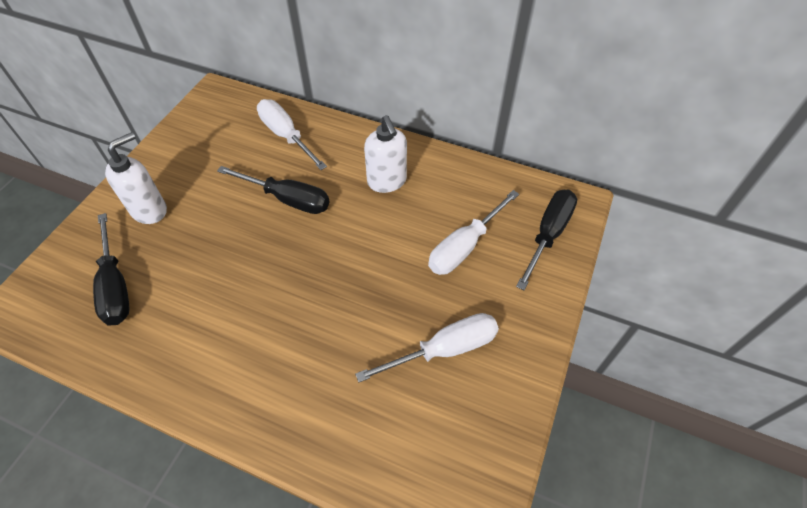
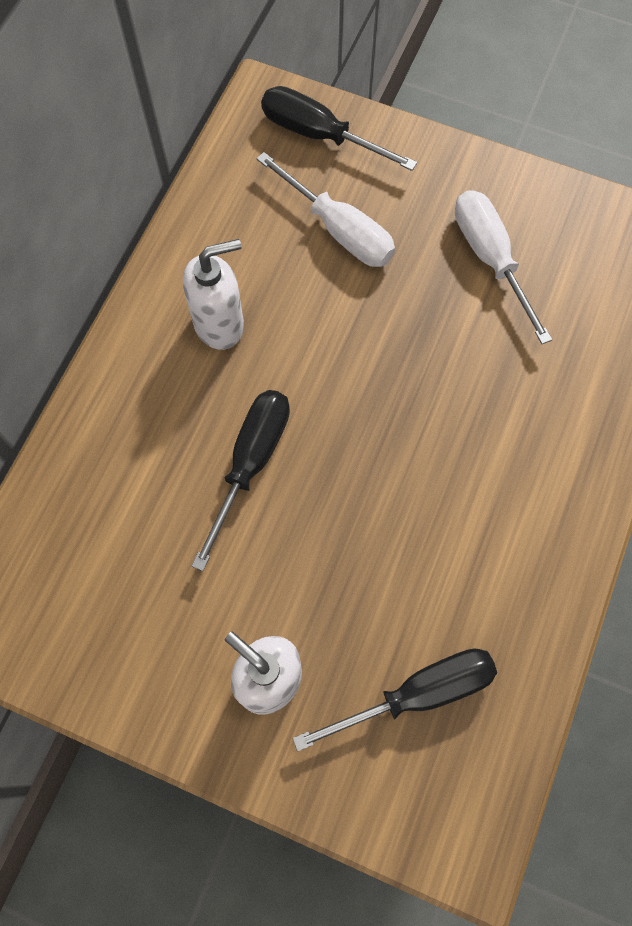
camera: 90 degrees left, 15 degrees up
(286, 136) = (108, 482): white screwdriver -> none

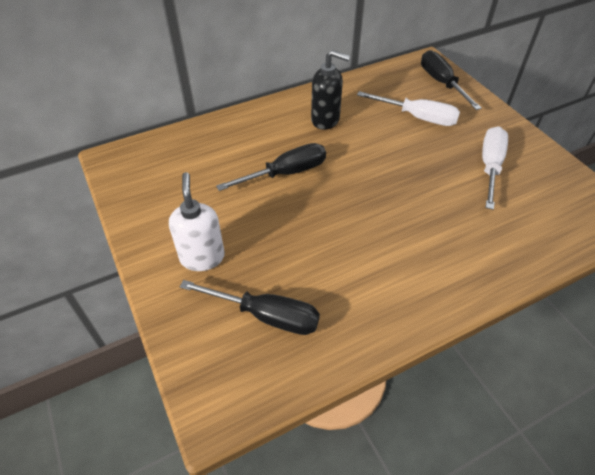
camera: 40 degrees right, 20 degrees down
(220, 324) = (325, 120): white soap dispenser -> black soap dispenser
(339, 230) = (418, 117): white screwdriver -> white screwdriver turned 60 degrees counterclockwise

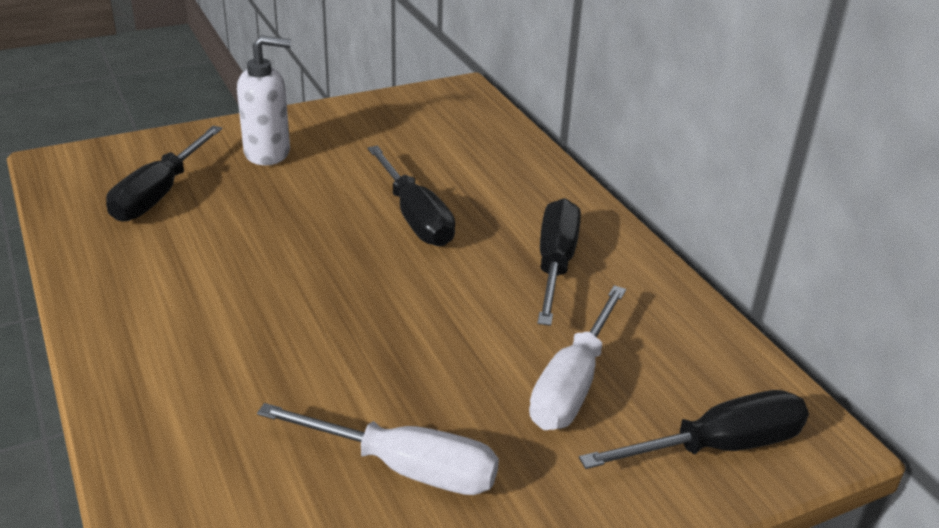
camera: 90 degrees right, 15 degrees down
(325, 120) = (555, 264): black soap dispenser -> black screwdriver

